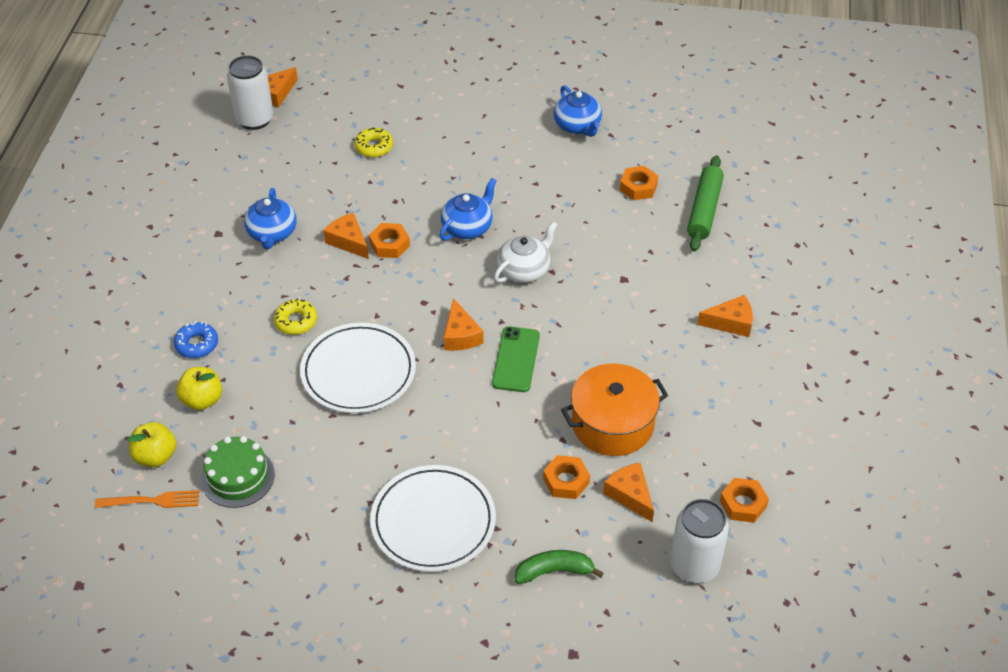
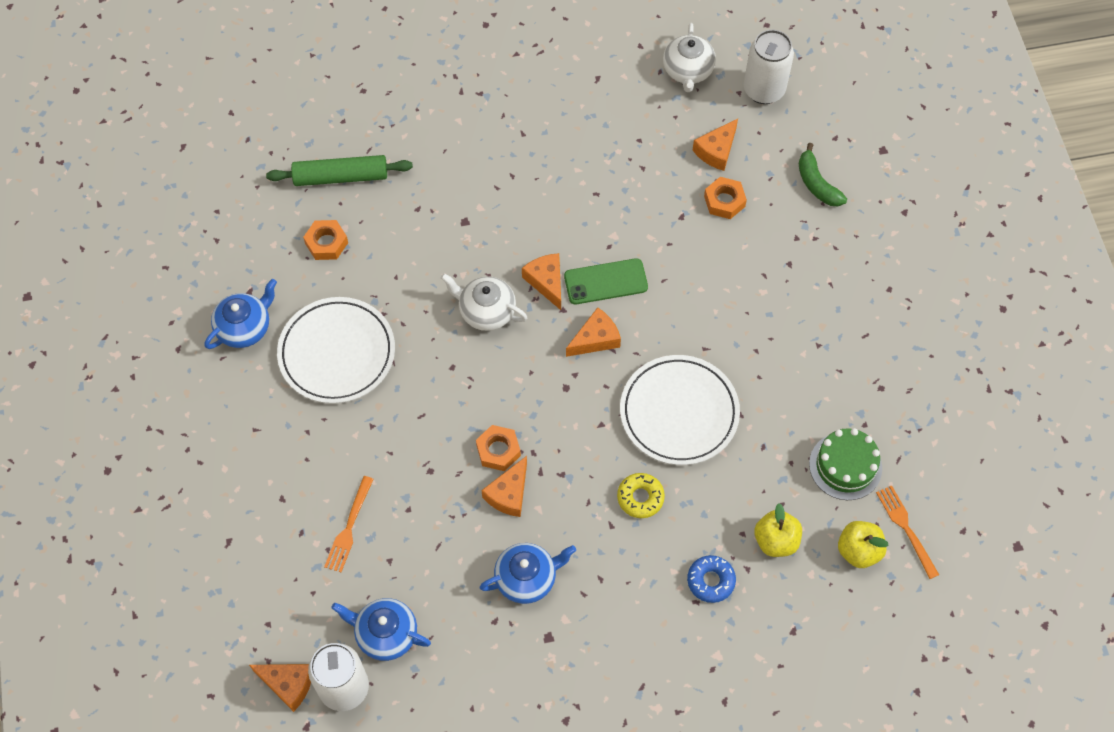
camera: 110 degrees left, 15 degrees up
(374, 147) = (349, 528): yellow donut -> orange fork
(433, 521) = (813, 287): white plate -> white plate (337, 353)
(467, 227) = (444, 384): blue teapot -> blue teapot (385, 634)
(612, 424) = (647, 183): orange pot -> none
(731, 322) = (487, 122): orange cheese -> orange cheese (546, 282)
(743, 504) = (688, 71): orange nut -> white teapot

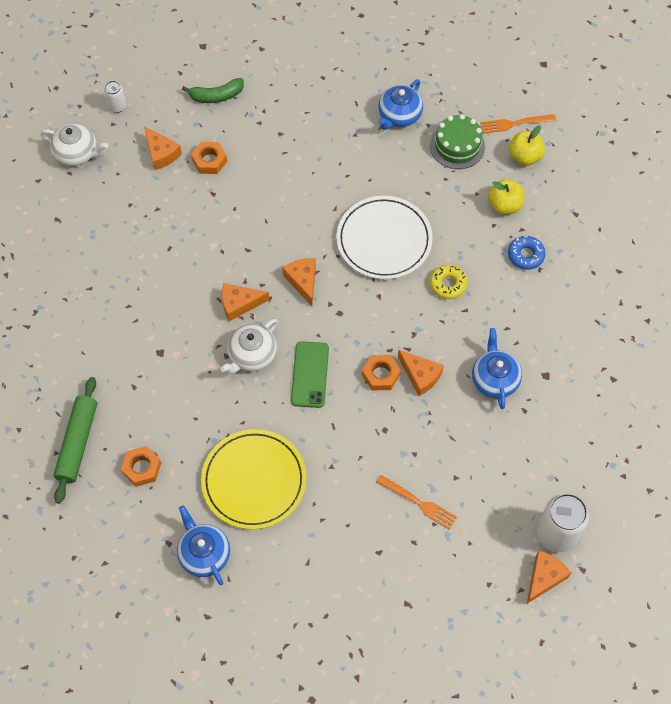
camera: 75 degrees left, 0 degrees up
(337, 353) = (254, 481): white plate -> yellow plate
(385, 634) = (517, 493): blue teapot -> blue teapot (399, 115)
(605, 282) = (254, 261): green phone -> green phone (310, 374)
(764, 90) = (117, 106): white can -> white can, size x0.51

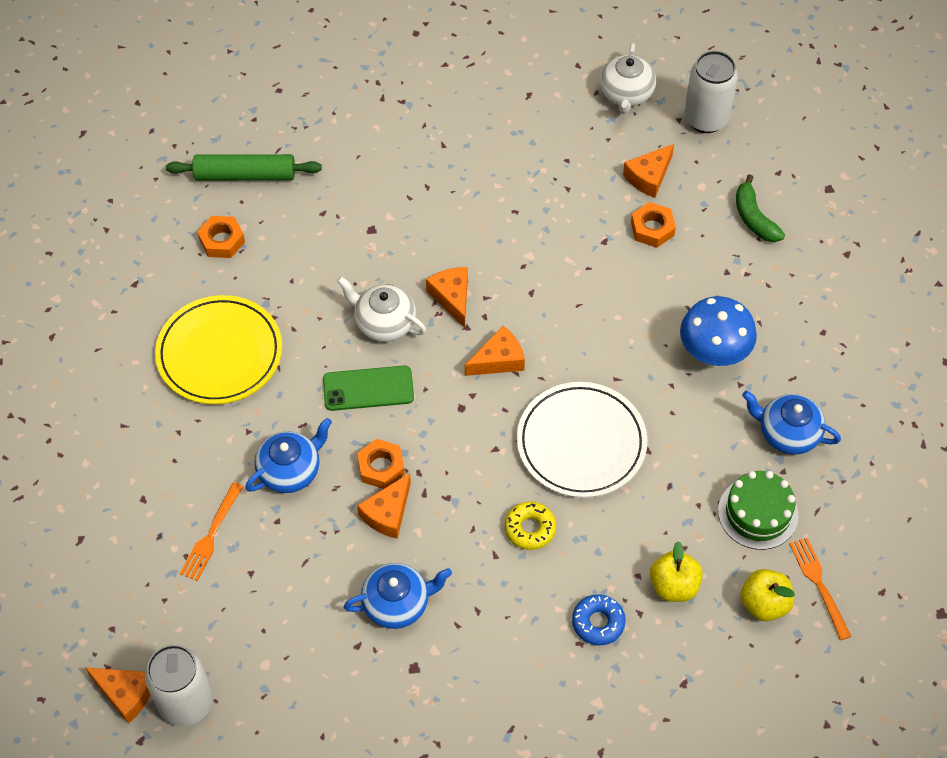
camera: 80 degrees right, 5 degrees down
(117, 106) = (706, 119): white can -> white can, size x1.96
(204, 554) = (125, 320): blue teapot -> blue teapot (290, 470)
(327, 145) = (713, 354): none -> blue mushroom

